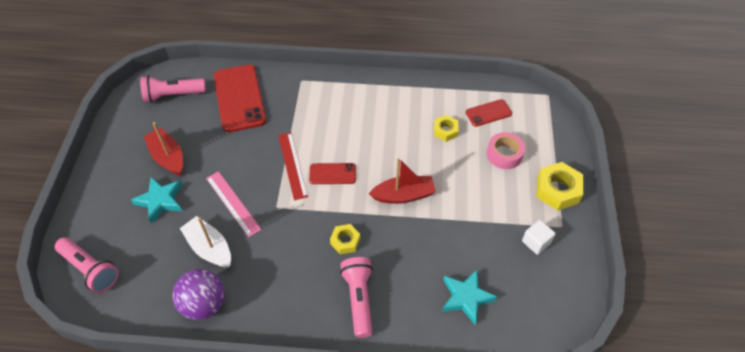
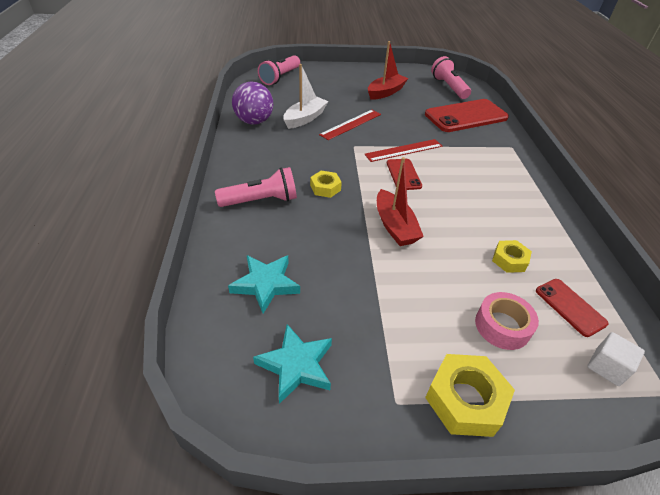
camera: 80 degrees right, 10 degrees down
(160, 200) = (344, 94): turquoise star -> turquoise star (296, 365)
(233, 203) = (351, 124): pink ruler -> red ruler
(536, 242) = (359, 364): white cube -> white cube (607, 367)

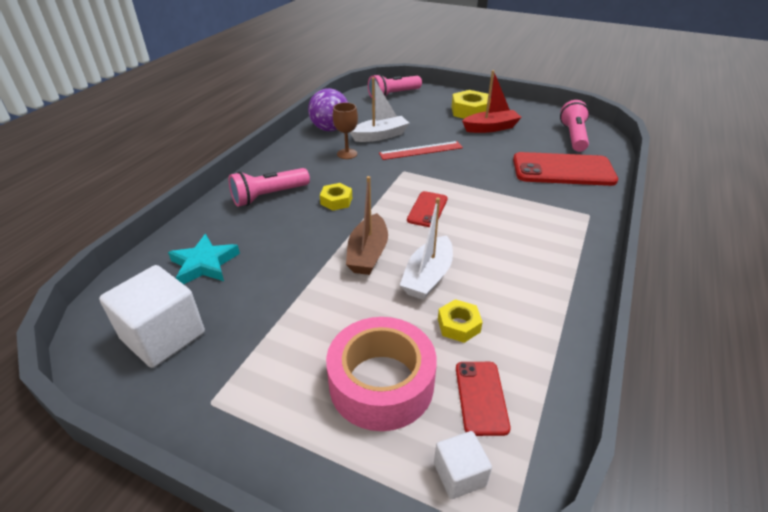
camera: 30 degrees right, 5 degrees down
(261, 200) = (269, 196): pink flashlight -> pink flashlight turned 135 degrees clockwise
(292, 142) = (347, 154): none -> brown goblet
(296, 365) = (163, 336): turquoise star -> white cube
(395, 226) = (368, 253): red boat -> brown boat
(404, 150) = (452, 187): red ruler -> none
(455, 230) = (428, 277): none -> white boat
(465, 400) = (272, 430): yellow nut -> yellow nut (470, 111)
(502, 326) = (381, 383): pink tape -> pink tape, size x1.64

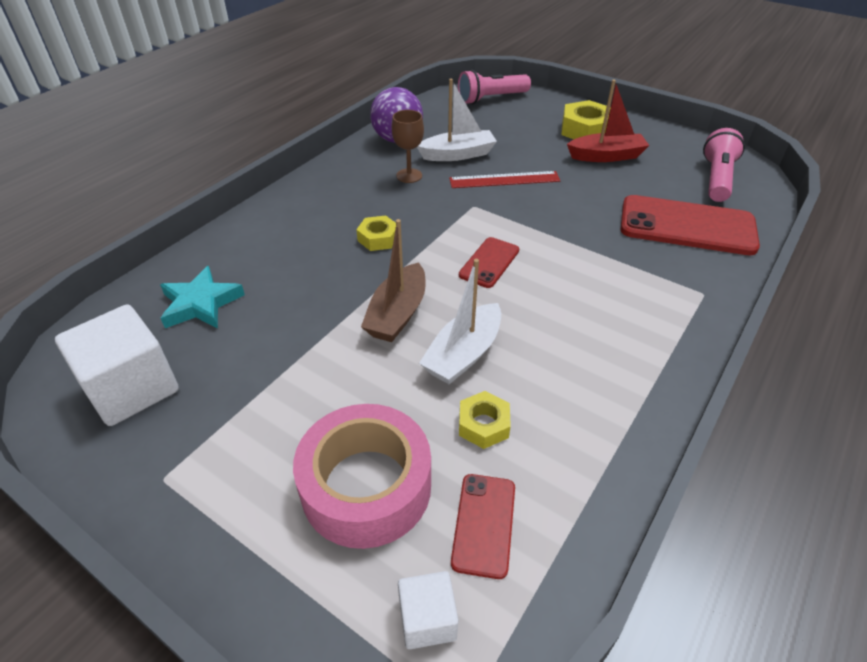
camera: 10 degrees right, 5 degrees up
(269, 196) = (298, 223): pink flashlight -> none

